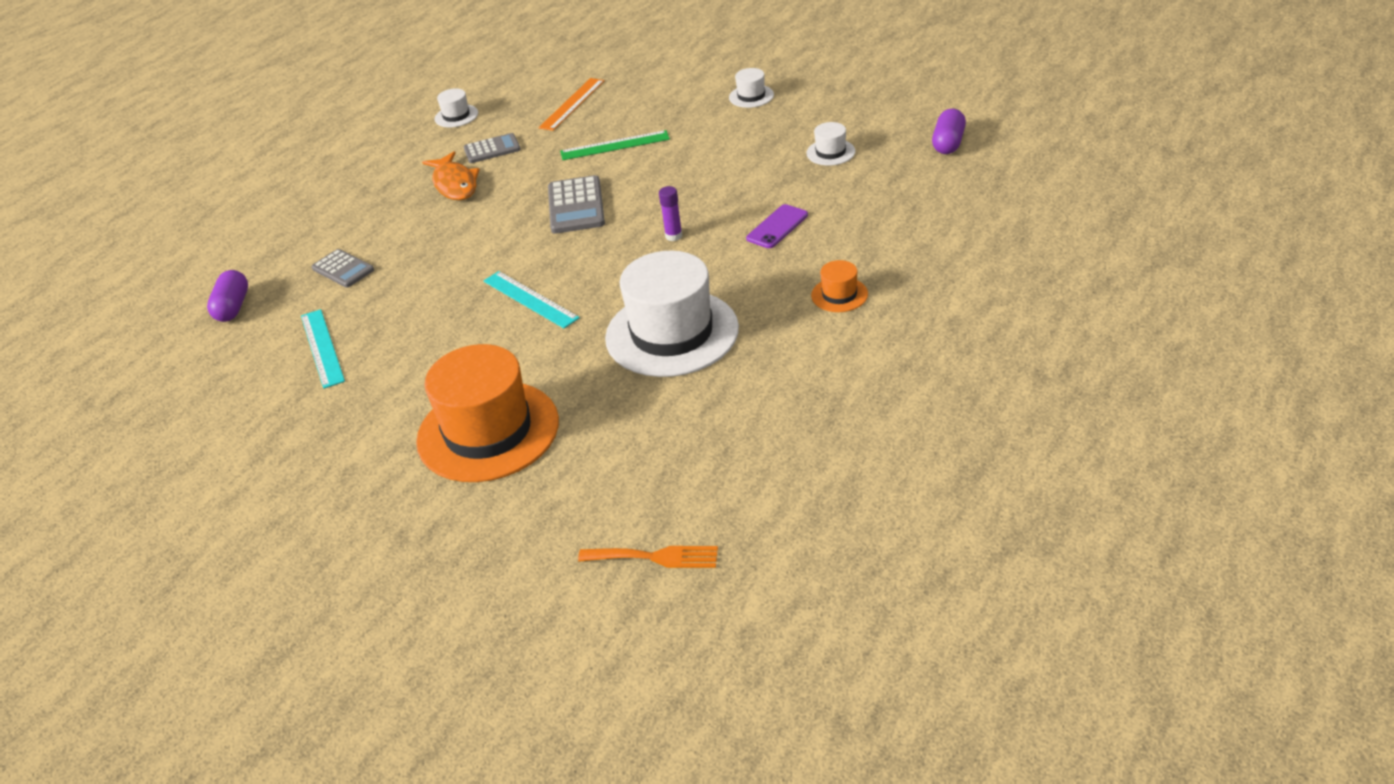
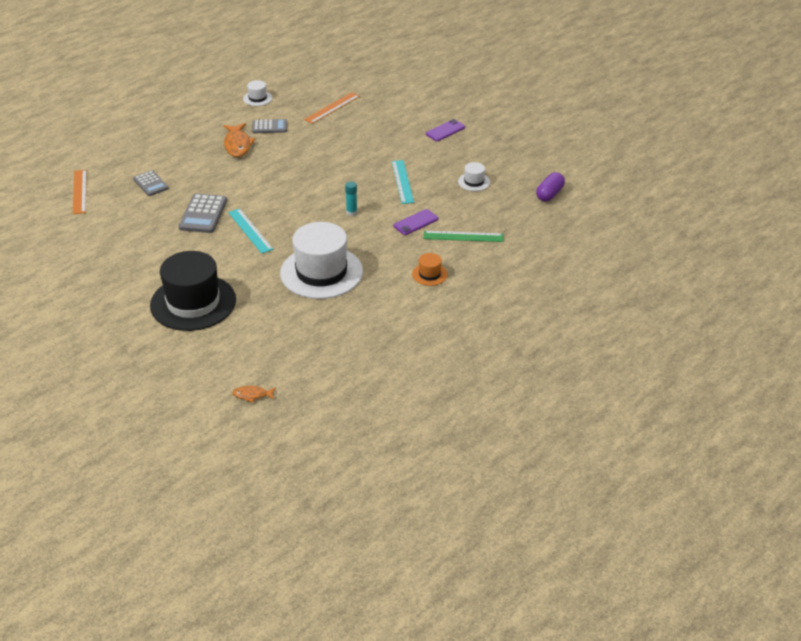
camera: 10 degrees right, 0 degrees up
(233, 307) = (80, 191): purple capsule -> orange ruler
(322, 348) = (121, 229): turquoise ruler -> turquoise ruler (402, 181)
(488, 431) = (193, 303): orange hat -> black hat
(576, 206) = (303, 178): grey calculator -> grey calculator (203, 214)
(615, 145) = (345, 143): green ruler -> green ruler (463, 236)
(655, 557) = (252, 395): orange fork -> orange fish
(673, 236) = (351, 212): purple glue stick -> turquoise glue stick
(751, 96) = (445, 130): white hat -> purple phone

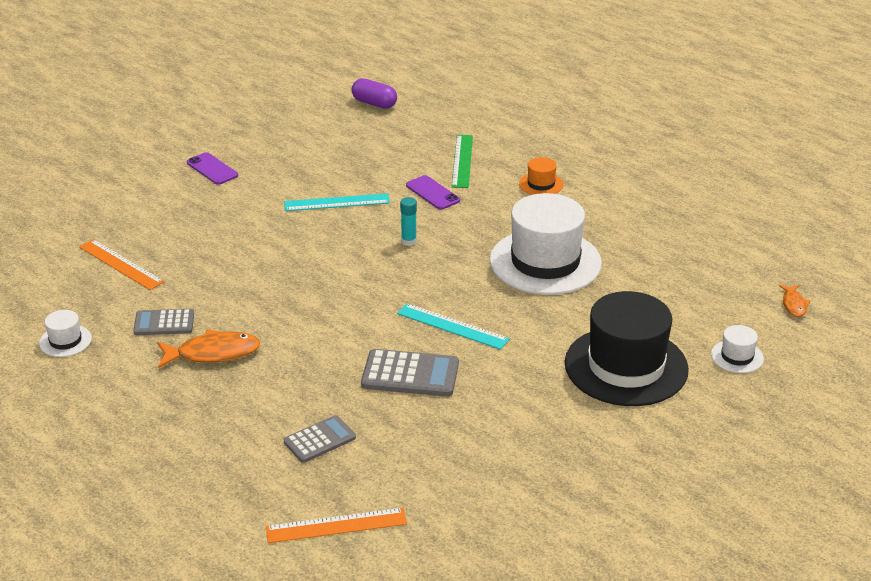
camera: 90 degrees left, 5 degrees down
(250, 230) = (452, 326): turquoise ruler -> turquoise ruler turned 60 degrees clockwise
(269, 127) = (164, 323): grey calculator -> grey calculator turned 90 degrees counterclockwise
(474, 182) = (342, 151): white hat -> white hat (737, 356)

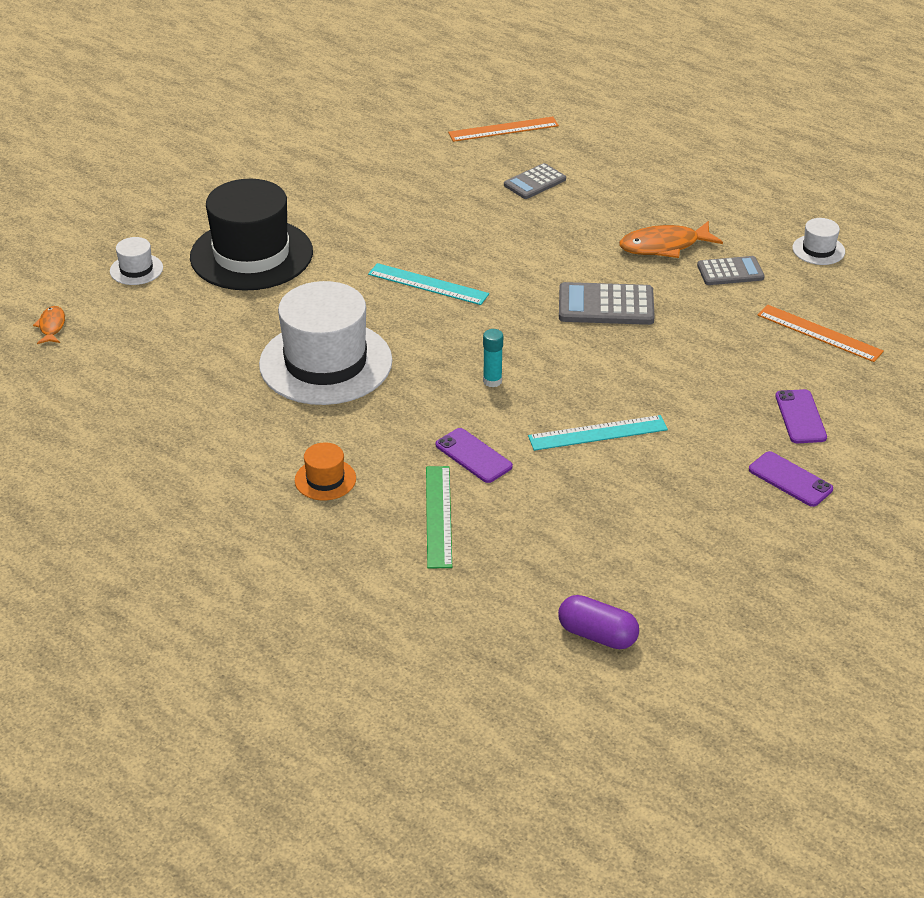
camera: 175 degrees right, 5 degrees up
(179, 205) = (800, 417): none -> purple phone
(410, 374) = (464, 237): grey calculator -> grey calculator (606, 305)

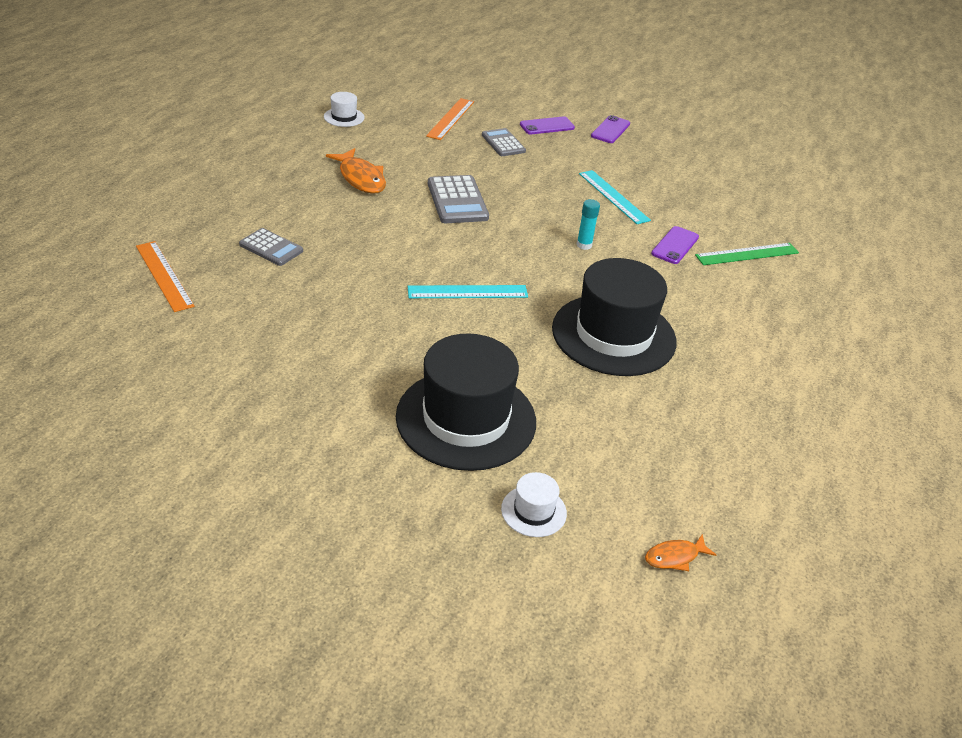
camera: 110 degrees left, 0 degrees up
(325, 363) = (613, 335): white hat -> black hat
(325, 479) = (753, 311): orange hat -> none
(428, 284) = (467, 292): turquoise ruler -> turquoise ruler turned 75 degrees clockwise
(597, 635) = (794, 188): purple capsule -> none
(730, 272) = (387, 150): grey calculator -> grey calculator (503, 143)

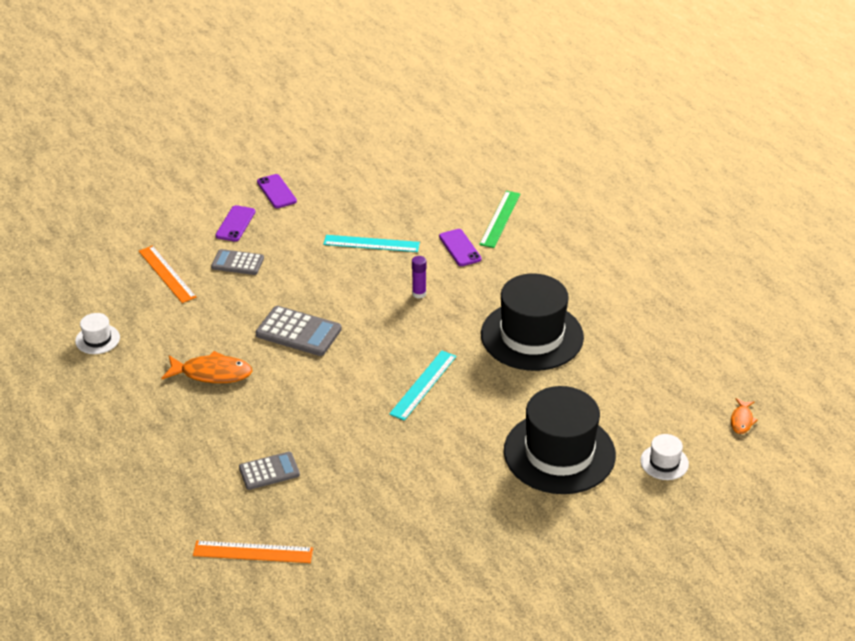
camera: 50 degrees left, 0 degrees up
(584, 245) = (419, 294): turquoise glue stick -> purple glue stick

